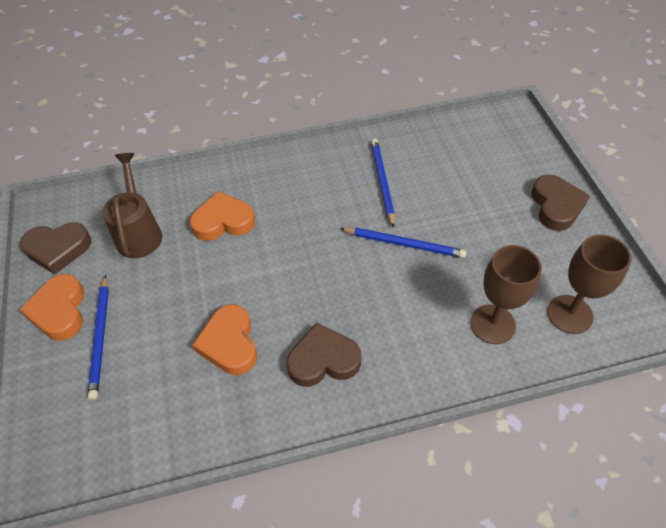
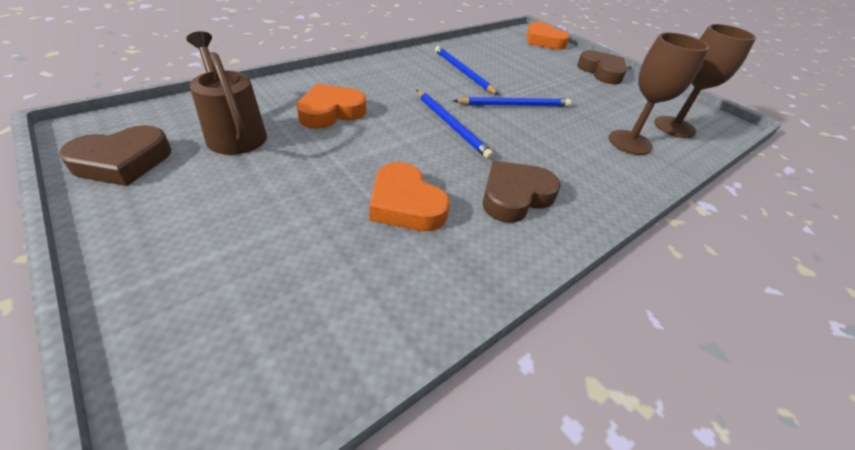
camera: 30 degrees left, 10 degrees down
(60, 311) = (151, 220): orange heart -> orange heart (543, 41)
(100, 337) = (230, 235): blue pencil -> blue pencil (451, 125)

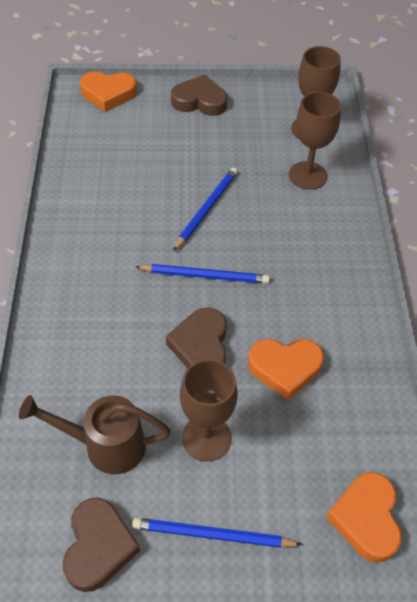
camera: 50 degrees left, 10 degrees up
(281, 182) = (206, 438): none -> brown goblet
(331, 112) = (121, 354): orange heart -> orange heart (366, 518)
(463, 72) = (122, 206): blue pencil -> blue pencil (212, 535)
(515, 196) = (318, 296): brown heart -> brown heart (201, 346)

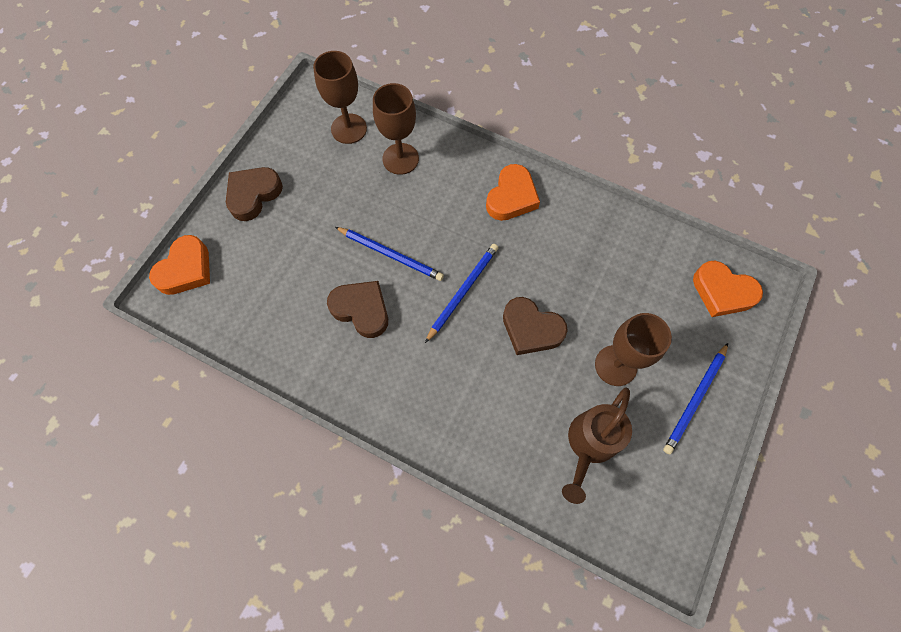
camera: 60 degrees left, 15 degrees up
(98, 547) = (673, 486): brown heart -> brown heart (361, 310)
(206, 209) = (391, 254): blue pencil -> blue pencil turned 150 degrees clockwise
(285, 368) = (581, 279): orange heart -> orange heart (511, 197)

